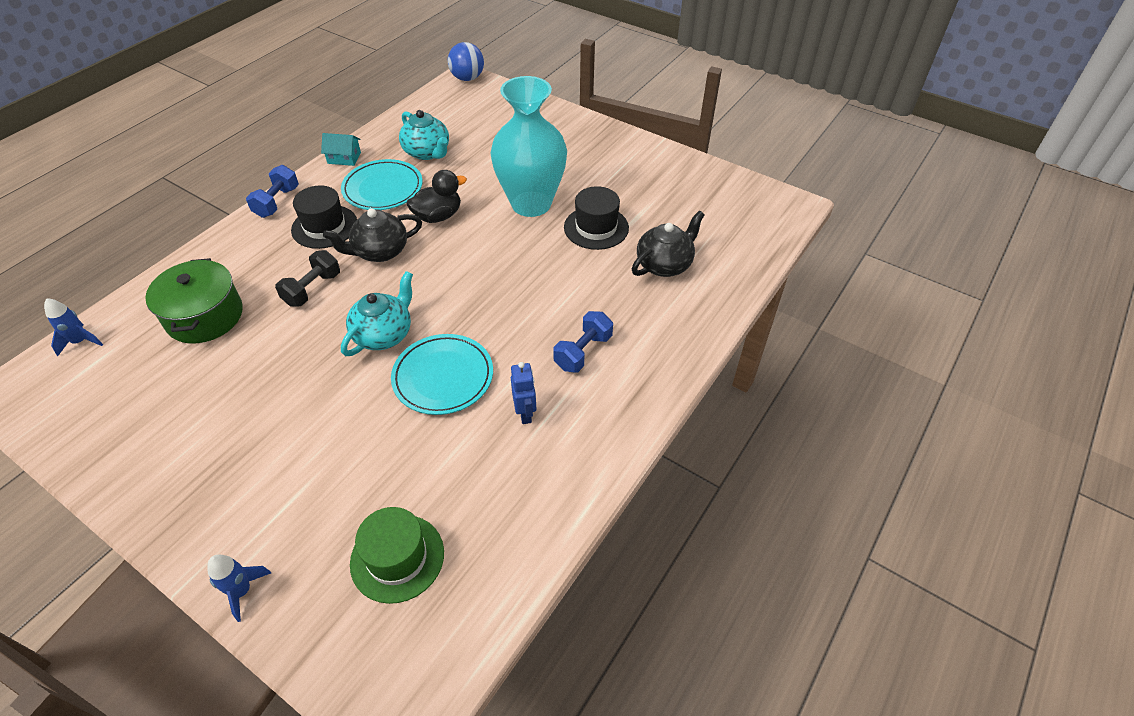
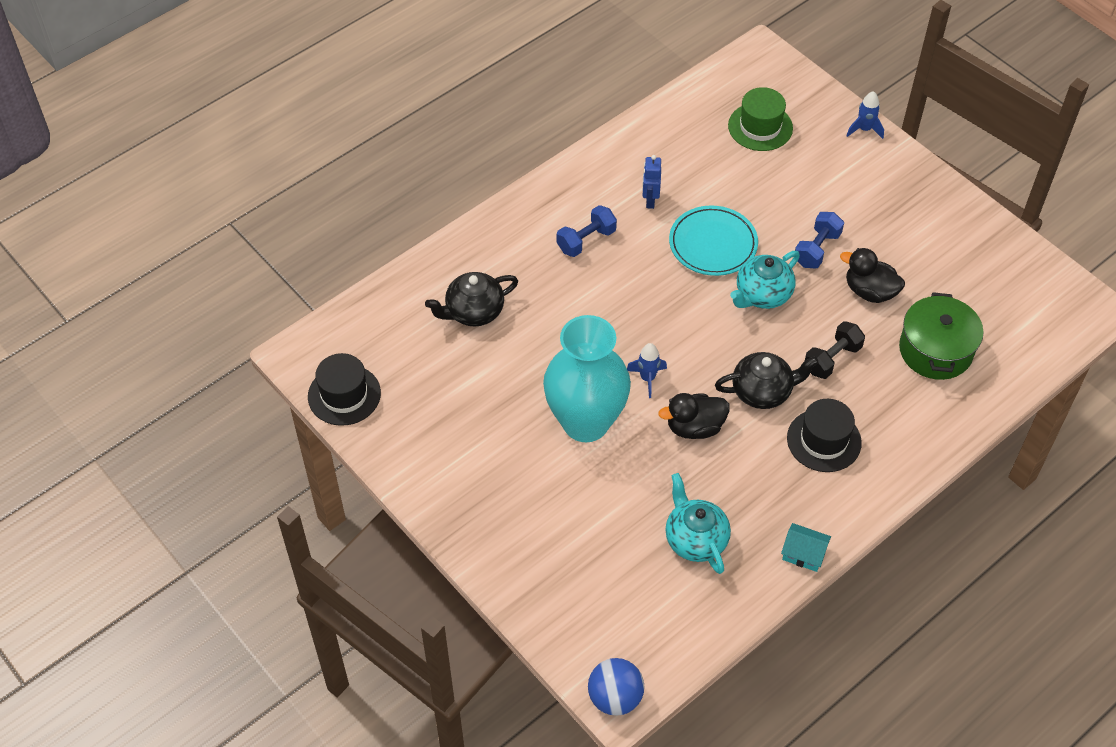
camera: 165 degrees left, 5 degrees up
(80, 341) = (1048, 347): blue rocket -> blue rocket (647, 378)
(266, 360) = (869, 291): none -> black duck
(277, 202) = (882, 492): blue dumbbell -> blue dumbbell (816, 249)
(383, 188) = (755, 486): turquoise plate -> none
(596, 227) = (525, 372): black hat -> black hat (344, 395)

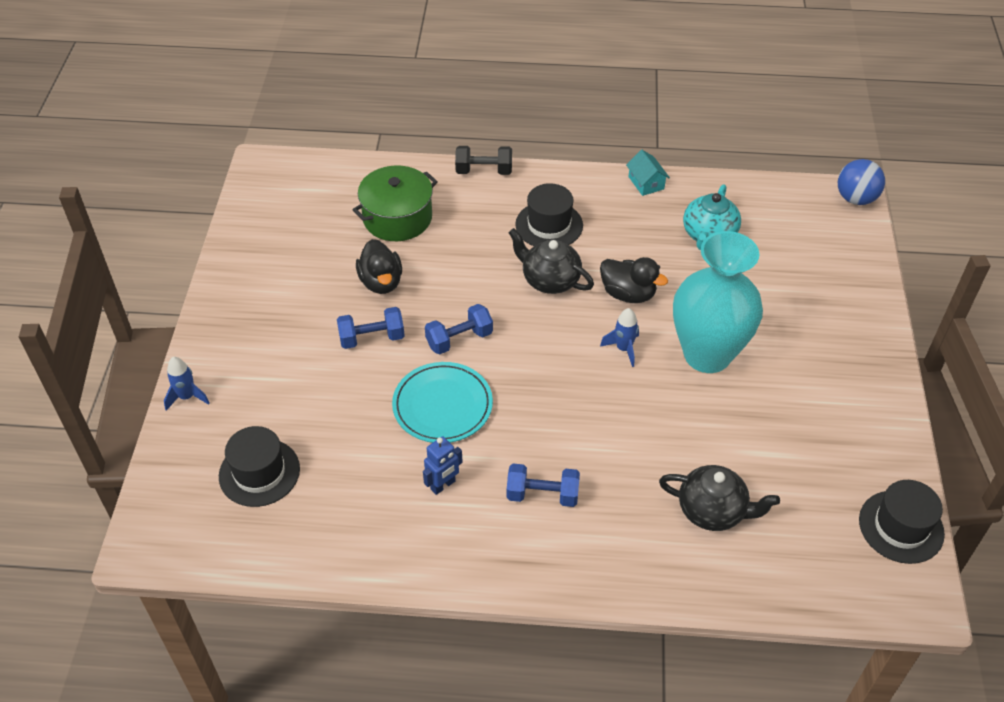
camera: 135 degrees left, 5 degrees down
(760, 127) = (259, 472): green hat -> black hat
(762, 294) = (459, 339): turquoise teapot -> blue dumbbell
(832, 359) = (473, 263): black dumbbell -> black dumbbell (484, 171)

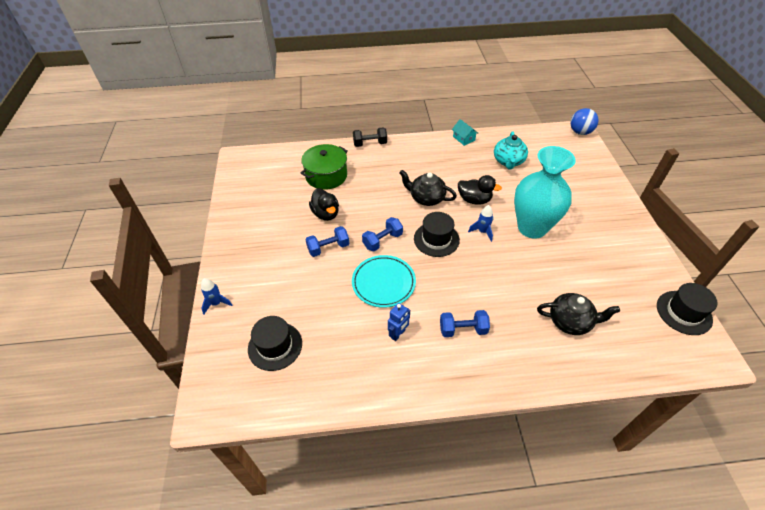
camera: 10 degrees left, 0 degrees up
(549, 225) = (416, 168): black hat -> black hat (436, 239)

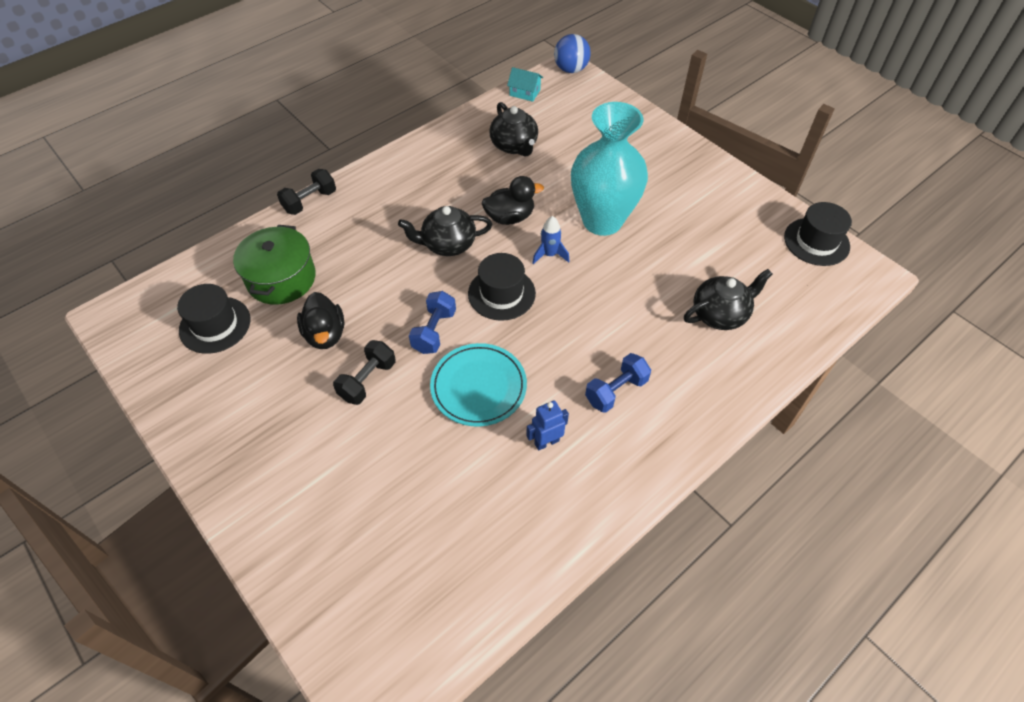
camera: 35 degrees left, 5 degrees up
(216, 303) = (264, 551): blue rocket -> none
(275, 346) = (400, 555): black hat -> black hat (215, 325)
(326, 214) = (325, 334): black duck -> black duck turned 45 degrees clockwise
(328, 248) = (368, 380): blue dumbbell -> black dumbbell
(398, 334) = (546, 442): blue robot -> blue robot turned 120 degrees counterclockwise
(463, 138) = (435, 138): turquoise house -> turquoise house (525, 92)
(508, 161) = (514, 146): turquoise teapot -> black teapot

